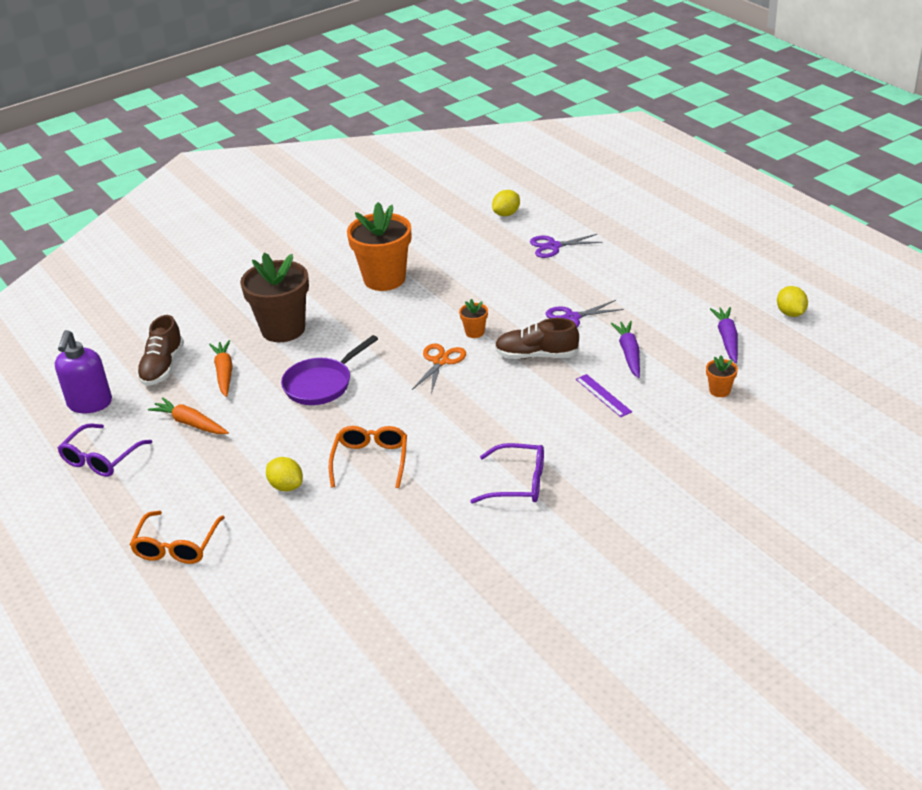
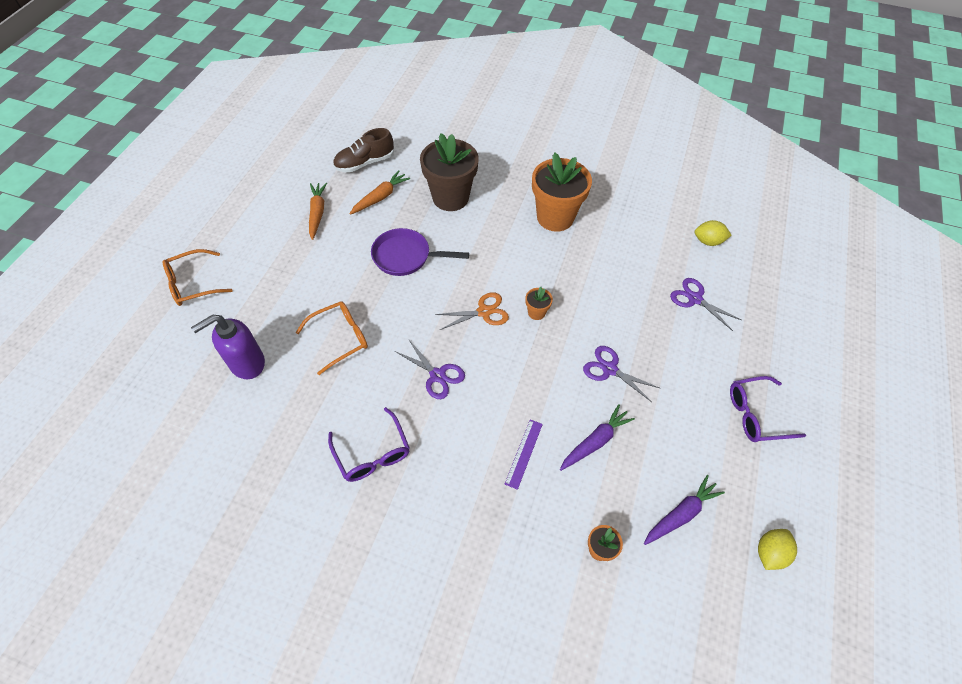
camera: 50 degrees right, 20 degrees up
(90, 404) = (305, 153): purple soap dispenser -> purple soap dispenser (247, 363)
(101, 459) = (256, 192): purple glasses -> purple glasses (756, 414)
(286, 486) = (284, 305): yellow lemon -> none
(478, 414) = (437, 375): none -> purple scissors
(536, 355) = (540, 372): brown shoe -> none

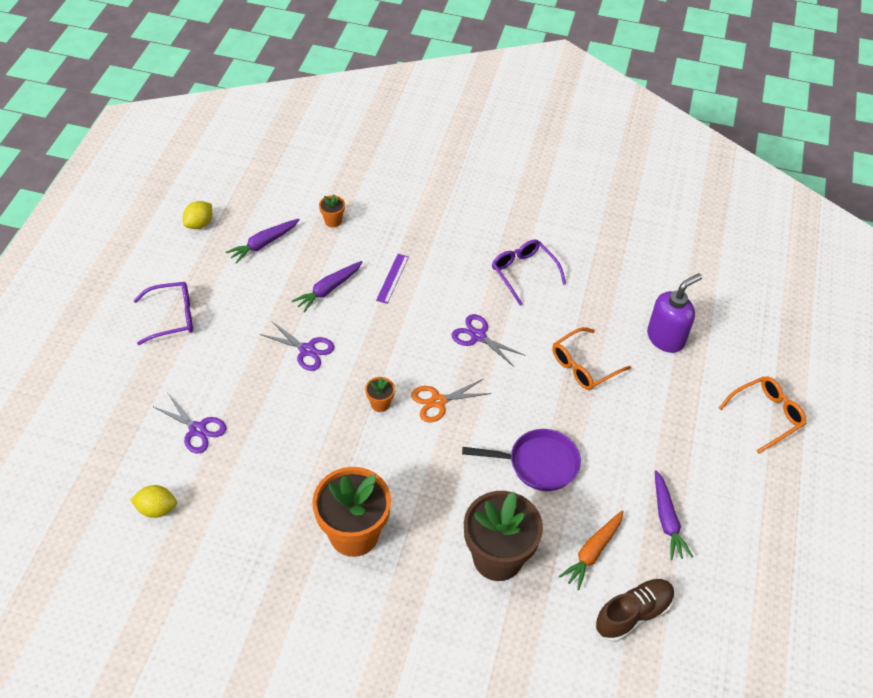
camera: 175 degrees right, 5 degrees down
(317, 213) = (667, 520): orange carrot -> purple carrot

